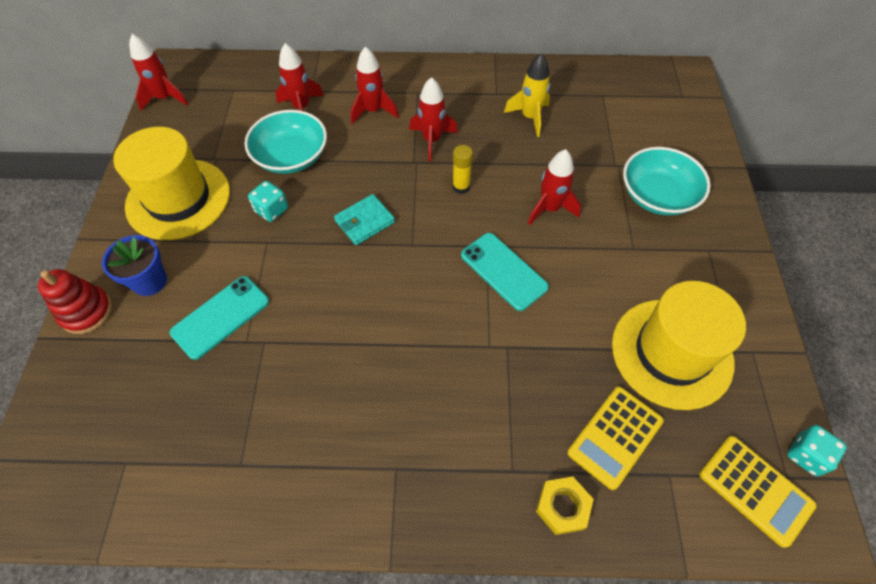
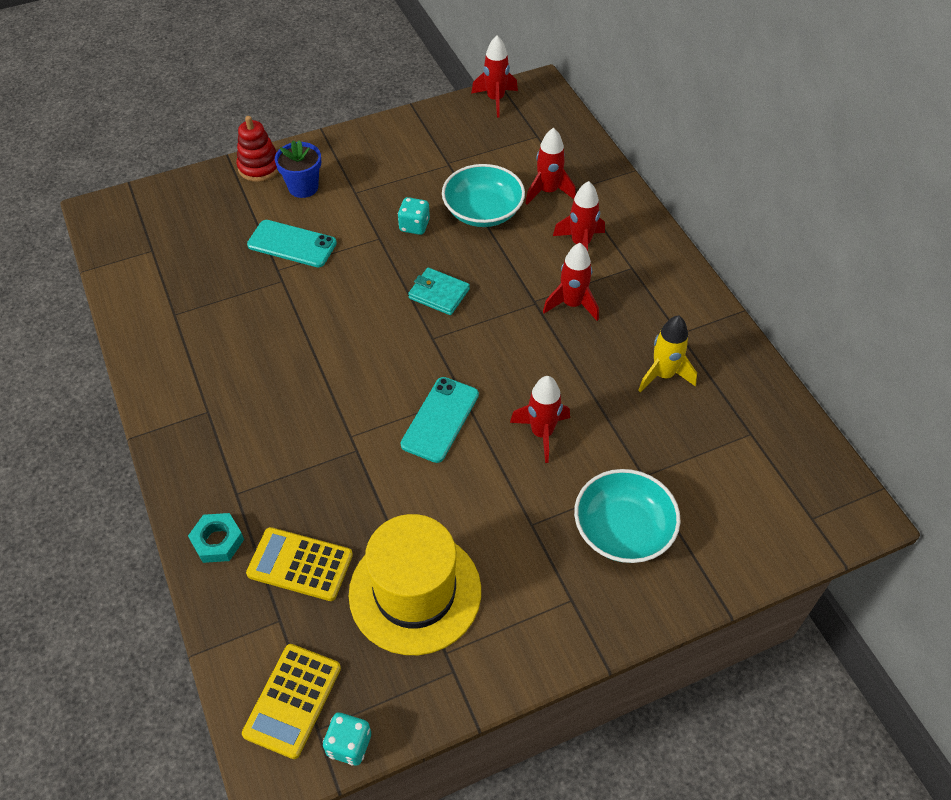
camera: 65 degrees right, 5 degrees down
(178, 199) = (391, 163): yellow hat -> none
(461, 187) = (525, 350): yellow glue stick -> none
(562, 506) = (218, 541): yellow nut -> turquoise nut

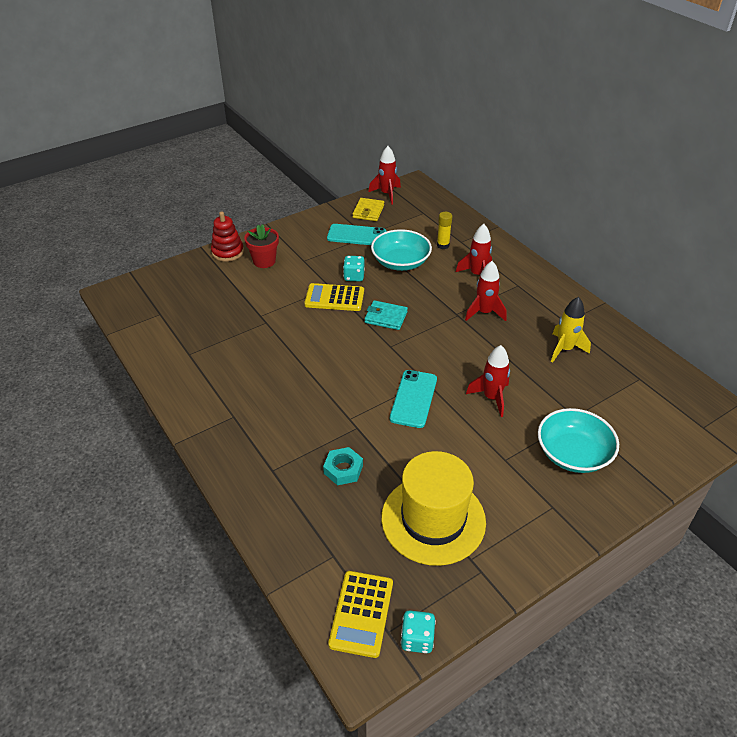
camera: 10 degrees left, 10 degrees down
(218, 541) = (267, 506): turquoise nut -> turquoise nut (343, 469)
(292, 244) = (266, 298): turquoise phone -> turquoise phone (356, 235)
(300, 564) = (337, 513): yellow calculator -> yellow calculator (334, 298)
(303, 187) = (264, 261): blue flower pot -> red flower pot
(462, 125) = (368, 211): none -> yellow wallet
(548, 191) = (443, 245): red rocket -> yellow glue stick

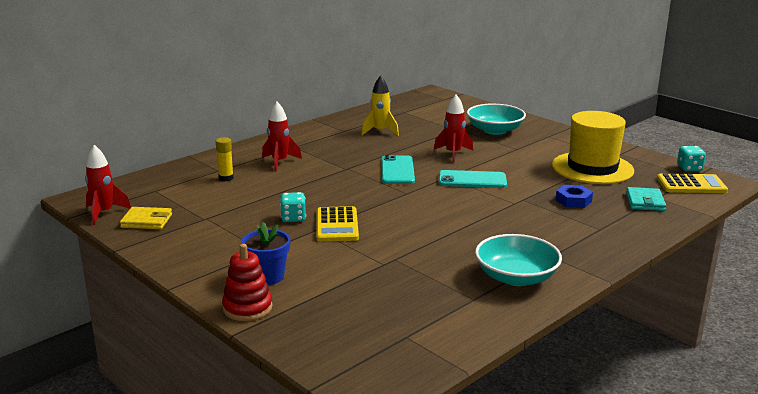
camera: 100 degrees left, 20 degrees down
(264, 261) = (268, 277): red flower pot -> blue flower pot
(343, 469) = (573, 201): turquoise nut -> blue nut
(356, 235) = (204, 224): turquoise phone -> turquoise phone (397, 170)
(386, 317) = (362, 198): turquoise wallet -> turquoise wallet (645, 202)
(400, 262) = (261, 196): turquoise bowl -> turquoise bowl (516, 277)
(484, 313) = (340, 158): red rocket -> none

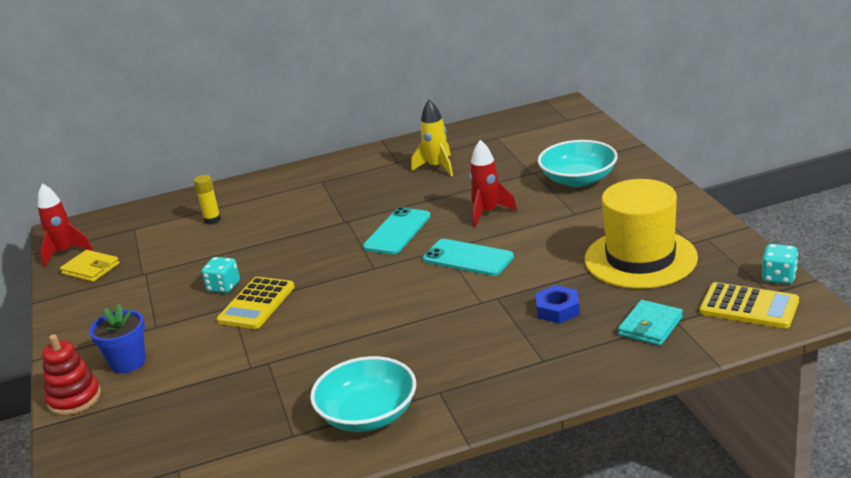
camera: 30 degrees right, 5 degrees up
(279, 162) = (285, 203): red rocket -> none

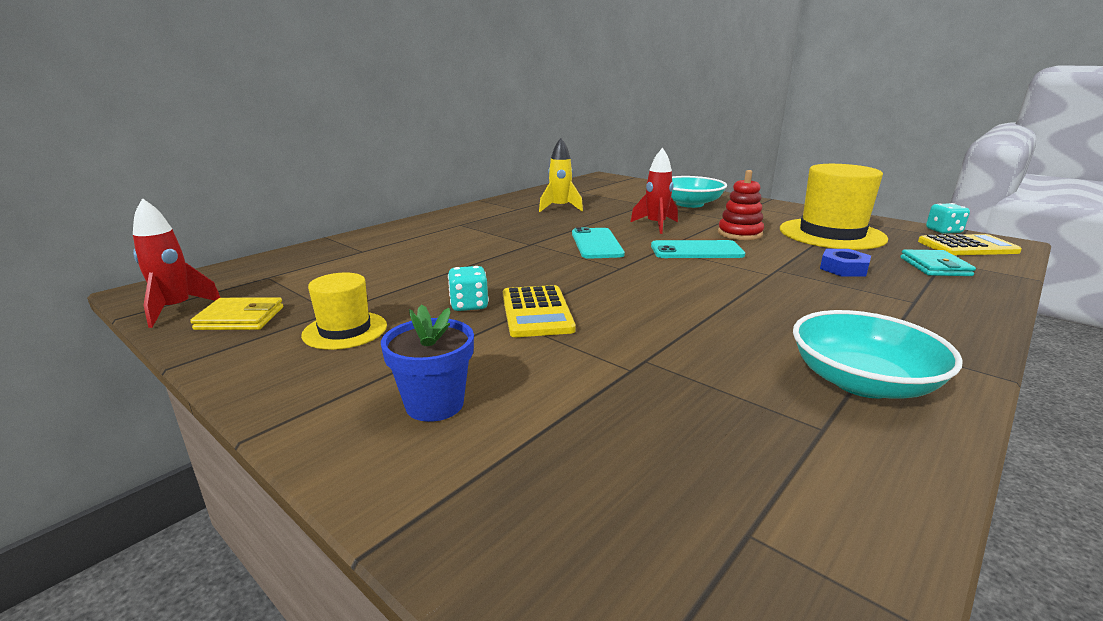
camera: 35 degrees left, 5 degrees down
(74, 399) = (395, 478): red stacking toy -> red stacking toy (739, 234)
(135, 293) = (345, 330): none -> yellow hat
(212, 220) = (371, 259): yellow glue stick -> none

